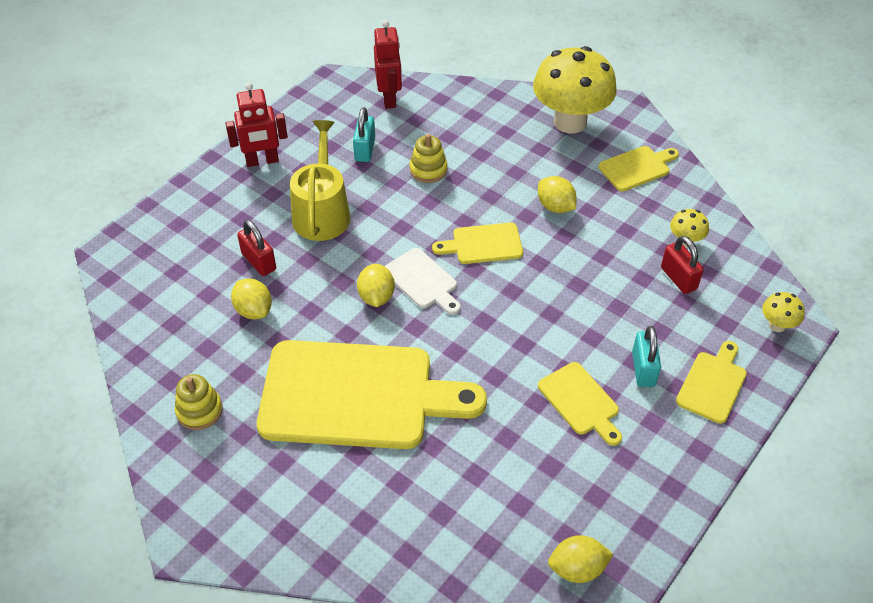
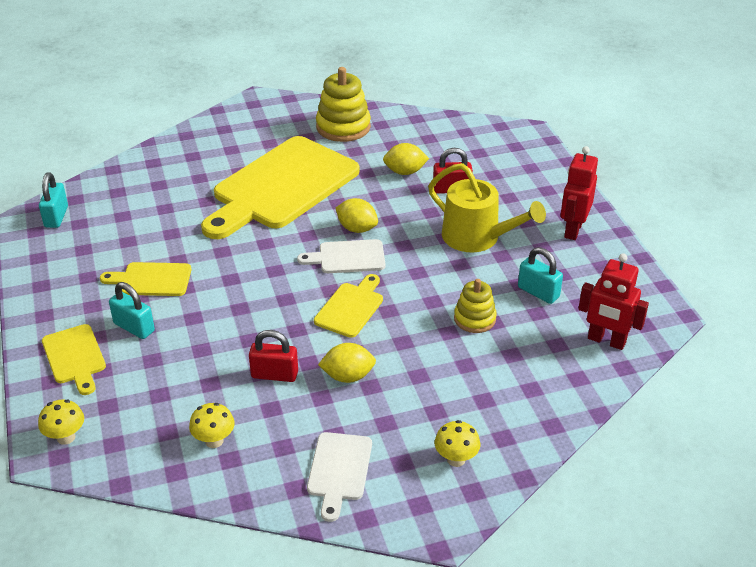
camera: 125 degrees right, 10 degrees down
(199, 411) = (343, 127): yellow stacking toy -> yellow stacking toy, size x1.62
(570, 122) = (456, 459): yellow mushroom -> yellow mushroom, size x0.42
(577, 569) = (56, 217): yellow lemon -> turquoise padlock
(637, 168) = (339, 470): yellow cutting board -> white cutting board
(678, 278) = (183, 406): red padlock -> red padlock (274, 374)

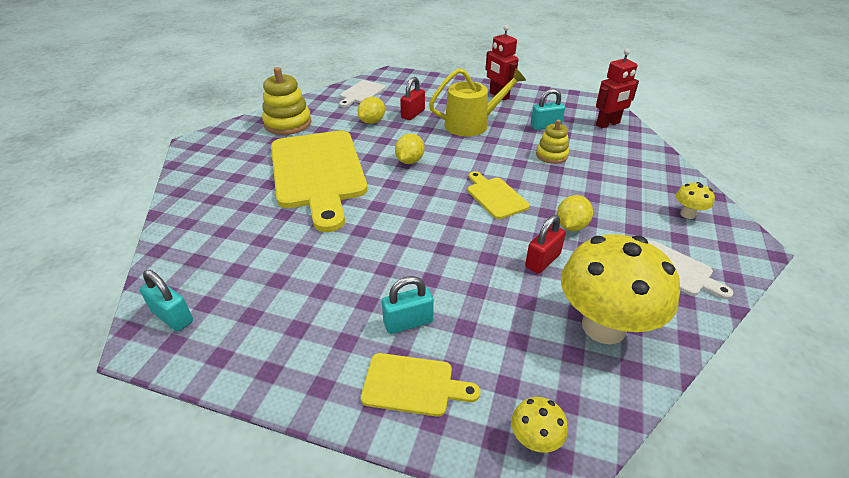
camera: 55 degrees left, 0 degrees up
(151, 280) = (352, 285): yellow cutting board -> none
(214, 441) = (603, 327): yellow mushroom -> yellow mushroom, size x2.37
(347, 257) = (437, 176): white cutting board -> white cutting board (361, 93)
(357, 228) = (409, 161): yellow lemon -> yellow lemon turned 45 degrees counterclockwise

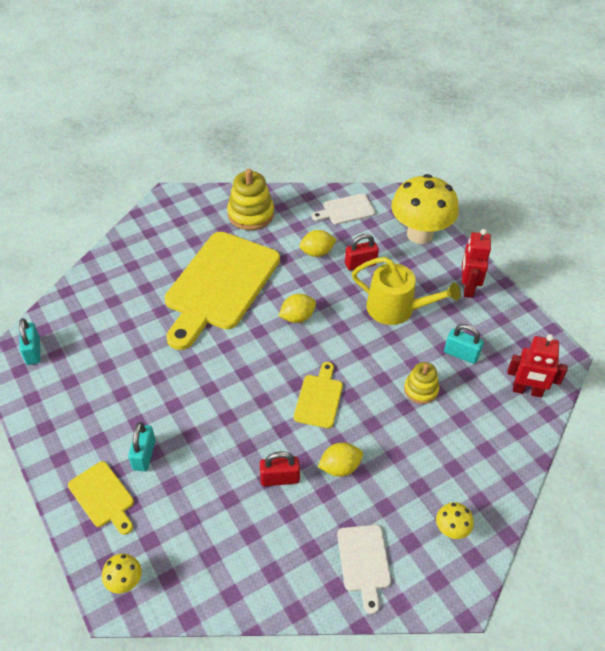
camera: 40 degrees right, 10 degrees up
(408, 322) = (144, 455): turquoise padlock -> turquoise padlock turned 75 degrees clockwise
(603, 327) = (252, 556): yellow mushroom -> yellow mushroom (420, 234)

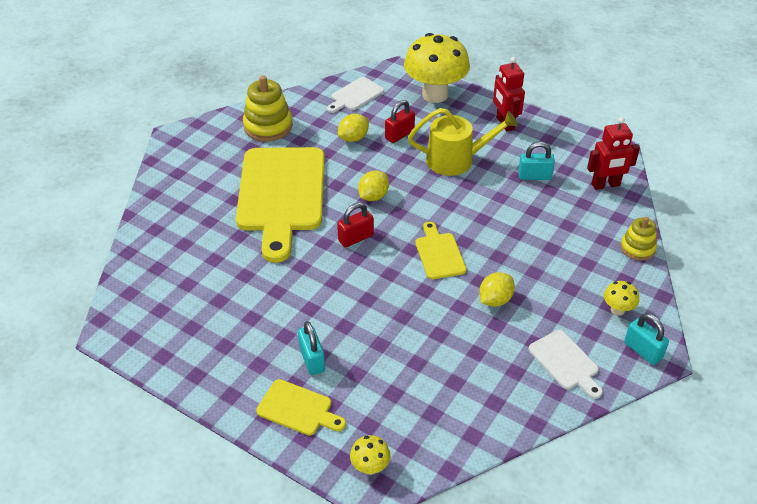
camera: 25 degrees left, 5 degrees down
(33, 351) = (133, 316): turquoise padlock -> turquoise padlock (643, 350)
(280, 478) = (450, 329): red padlock -> red padlock (356, 238)
(421, 390) = (520, 215): yellow stacking toy -> yellow stacking toy (637, 248)

